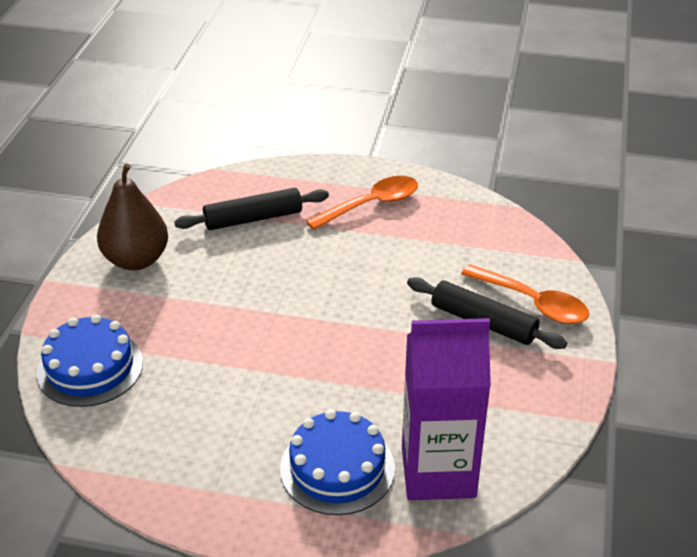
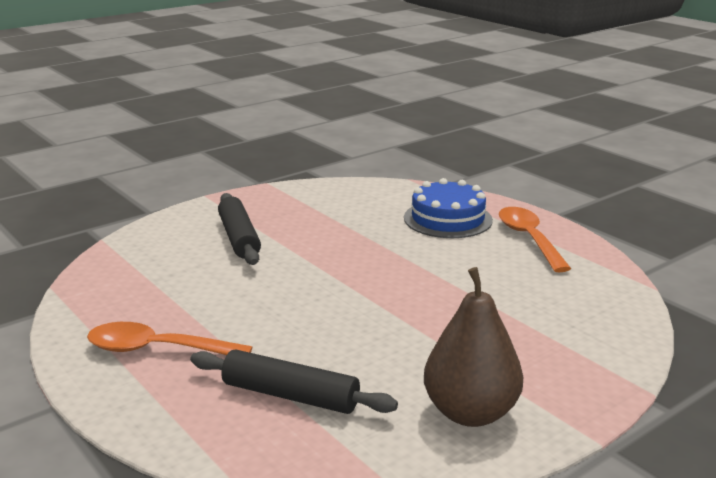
camera: 140 degrees left, 15 degrees down
(90, 368) = (592, 335): blue cake -> none
(438, 472) = (389, 198): purple carton -> none
(533, 303) = (186, 233): orange spoon -> orange spoon (529, 239)

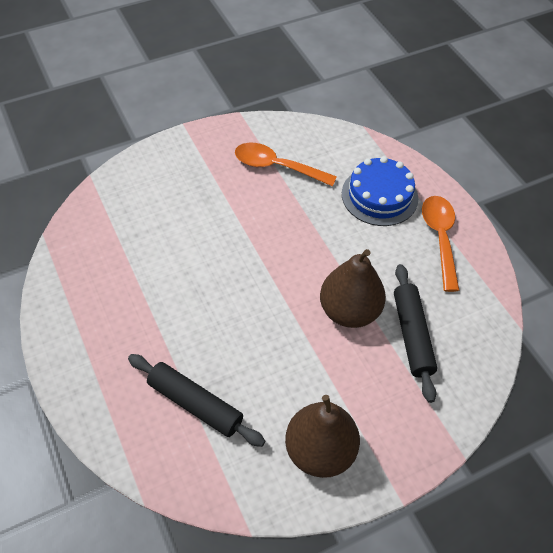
camera: 10 degrees right, 30 degrees up
(157, 350) = (110, 330): orange spoon -> orange spoon (276, 167)
(238, 238) = (198, 193): black rolling pin -> black rolling pin (411, 335)
(453, 300) = (349, 311): none -> brown pear

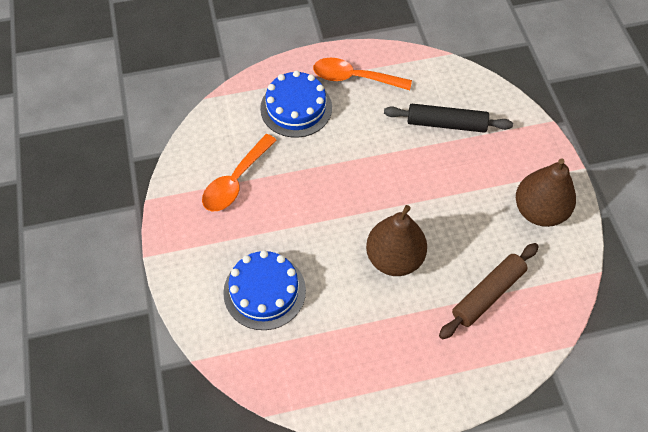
camera: 75 degrees left, 5 degrees up
(164, 210) = (264, 291): none -> blue cake
(195, 404) = (487, 294): black rolling pin -> brown rolling pin
(349, 311) = (415, 161): brown pear -> brown pear (394, 258)

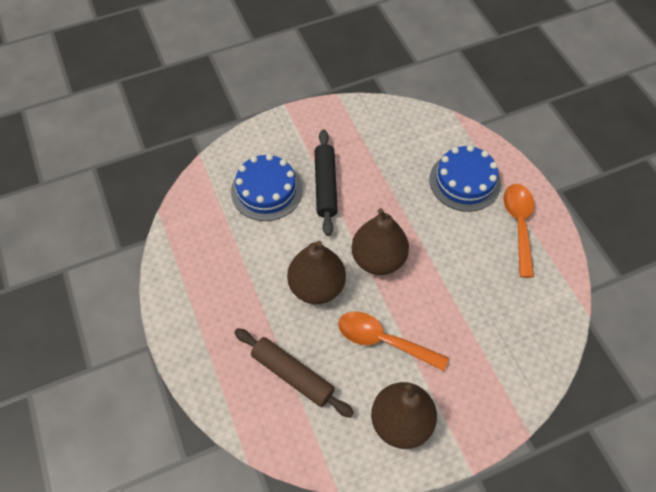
camera: 80 degrees right, 0 degrees up
(236, 181) = (370, 150): orange spoon -> orange spoon (383, 341)
(371, 198) = (378, 259): none -> brown pear
(446, 124) = (488, 318): black rolling pin -> black rolling pin (325, 186)

